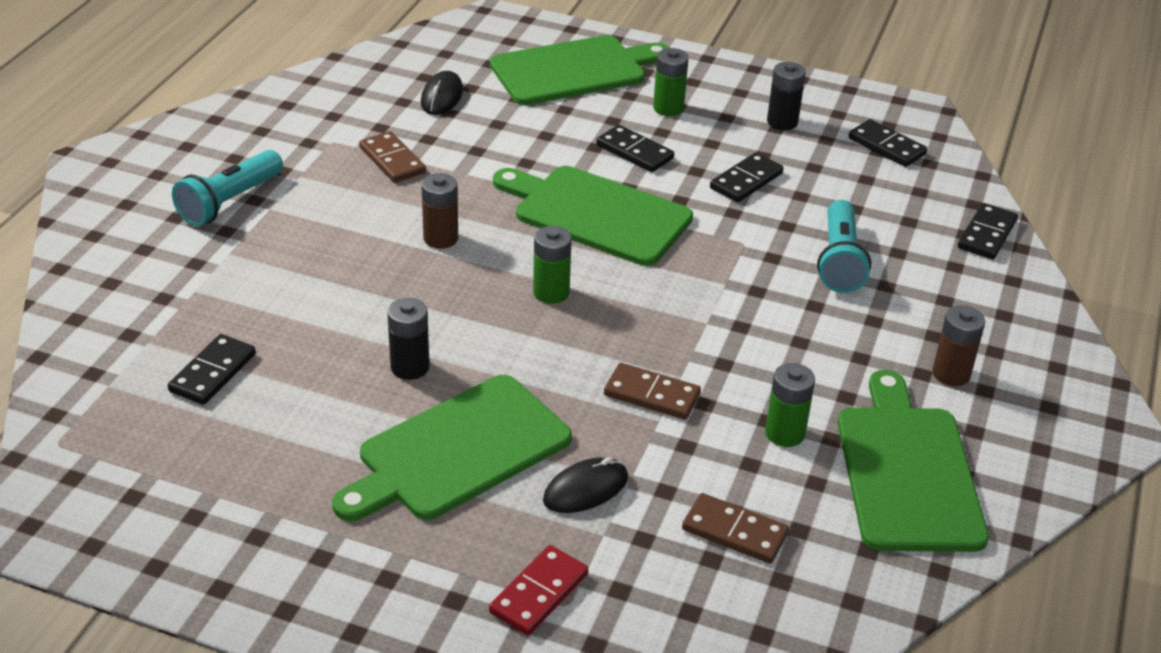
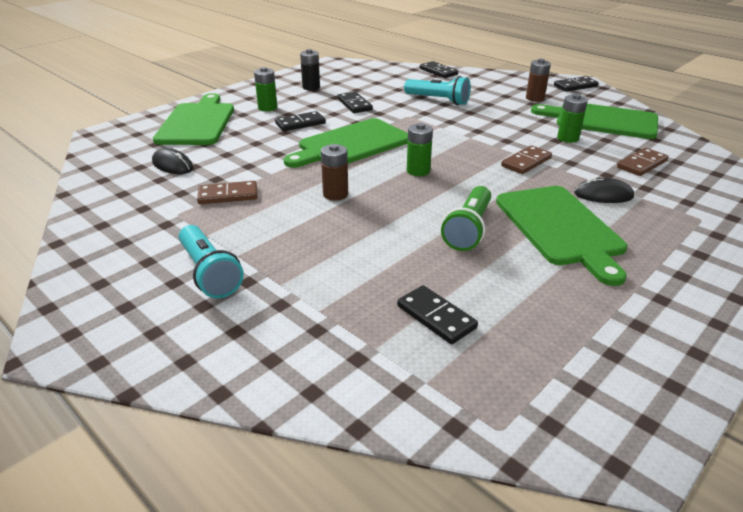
camera: 65 degrees left, 5 degrees down
(410, 367) = (469, 229): black battery -> green flashlight
(539, 593) = (693, 225): red domino -> none
(585, 489) = (603, 195): black mouse -> black mouse turned 75 degrees counterclockwise
(886, 146) = (354, 73): black domino -> black domino (575, 86)

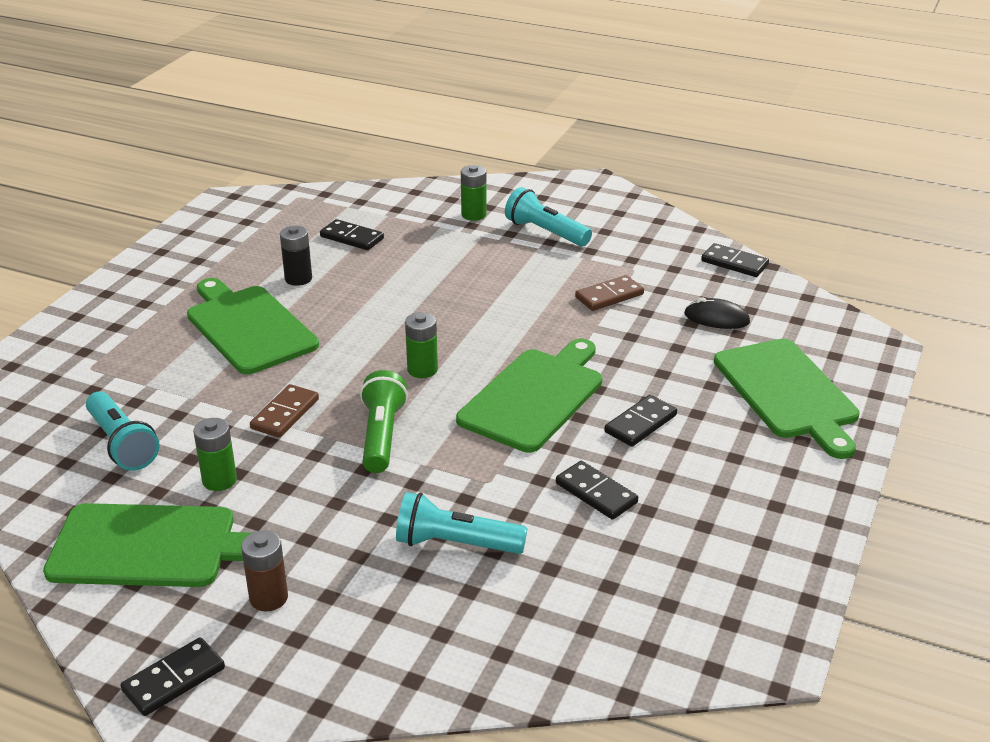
camera: 160 degrees right, 0 degrees up
(267, 108) = (728, 450): green battery -> green battery (473, 215)
(311, 87) = (717, 531): black battery -> black battery (298, 279)
(335, 194) = (498, 319): brown battery -> none
(438, 72) = (500, 673): black domino -> black domino (734, 263)
(469, 229) = (342, 308): green flashlight -> green flashlight (381, 435)
(603, 195) = (192, 378): black mouse -> none
(641, 164) = (122, 444): brown domino -> turquoise flashlight

